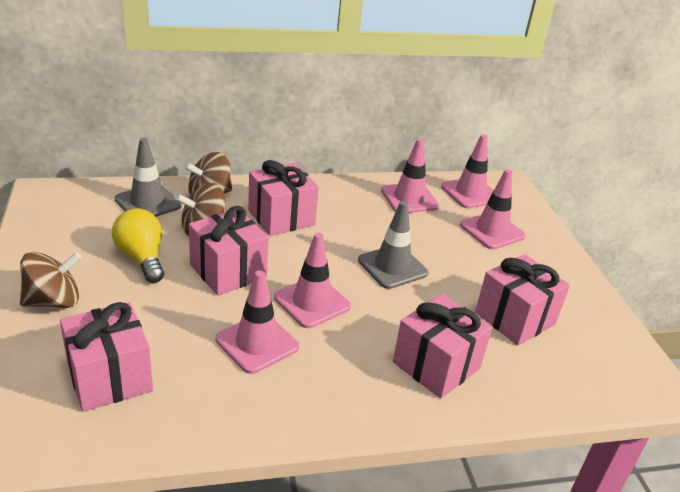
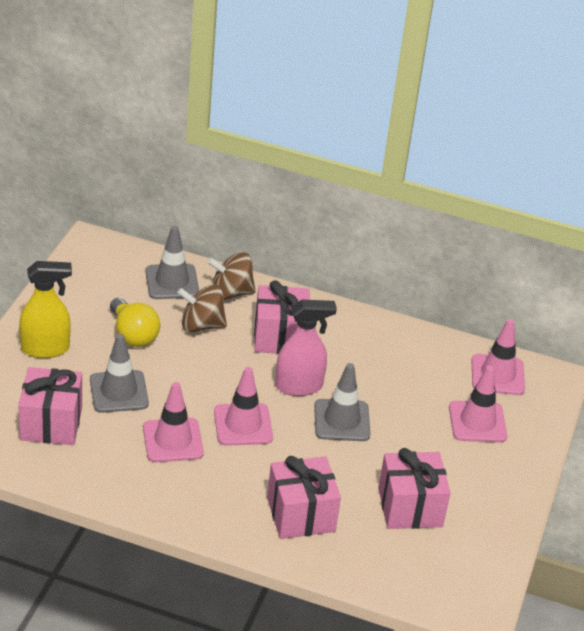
camera: 30 degrees right, 5 degrees up
(53, 301) = (45, 349): brown spinning top -> yellow spray bottle
(142, 258) = (133, 335): yellow light bulb -> yellow light bulb turned 150 degrees clockwise
(165, 316) = (119, 392): none -> grey traffic cone
(228, 271) = (194, 372): pink gift -> none
(332, 251) = (299, 386): none -> pink spray bottle
(409, 198) = (424, 359): pink traffic cone -> none

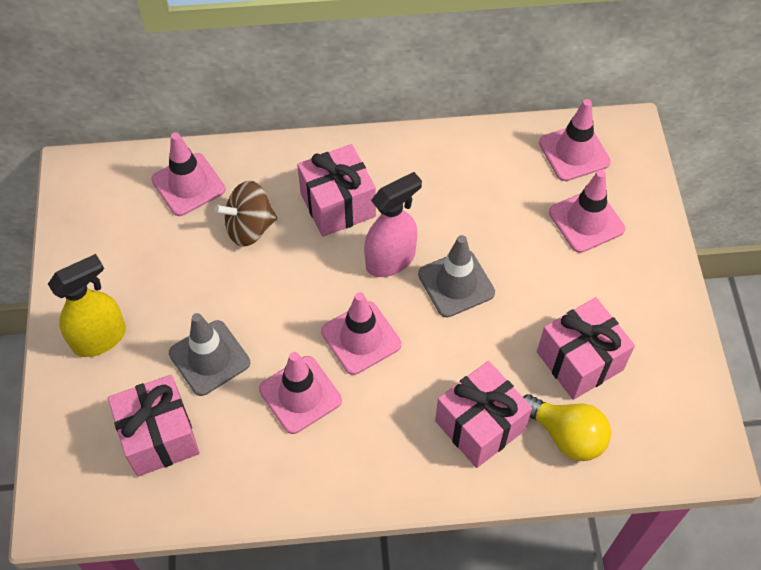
camera: 20 degrees left, 20 degrees up
(133, 335) = (184, 274): yellow light bulb -> yellow light bulb (566, 435)
(172, 282) = (188, 185): grey traffic cone -> pink traffic cone
(230, 293) = (257, 171): brown spinning top -> none

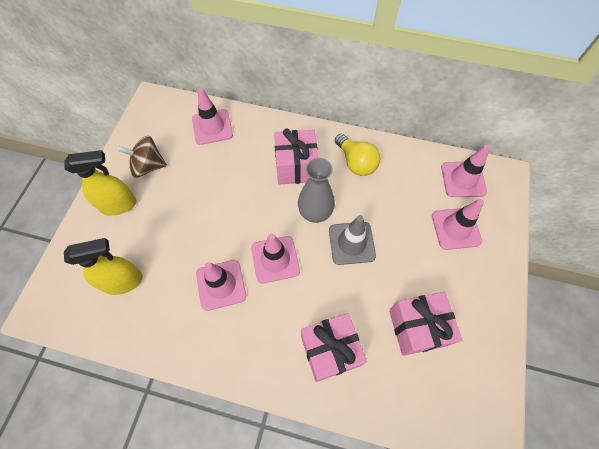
camera: 20 degrees right, 5 degrees up
(159, 436) = (123, 281): pink gift -> yellow spray bottle
(209, 358) = (176, 240): grey traffic cone -> none
(249, 227) = (236, 164): brown spinning top -> brown spinning top (148, 166)
(391, 260) = (315, 213): pink spray bottle -> grey vase
(566, 435) = (388, 381): yellow light bulb -> yellow light bulb (356, 162)

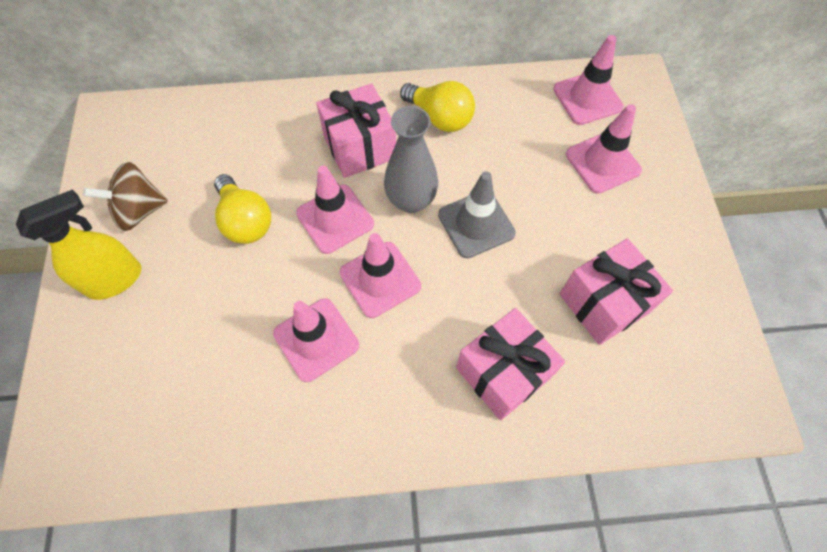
camera: 20 degrees left, 0 degrees up
(123, 281) = (167, 385): yellow spray bottle -> none
(207, 193) = (245, 221): none -> yellow light bulb
(212, 127) = (216, 128): pink traffic cone -> pink traffic cone (335, 219)

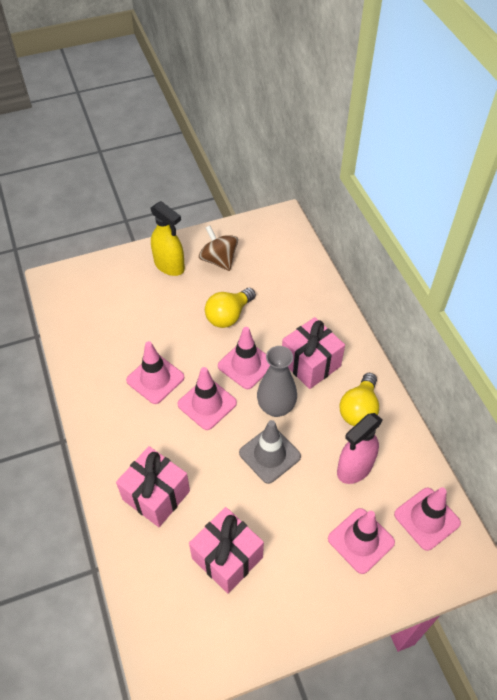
camera: 75 degrees right, 10 degrees down
(515, 143) = (354, 468): none -> pink spray bottle

